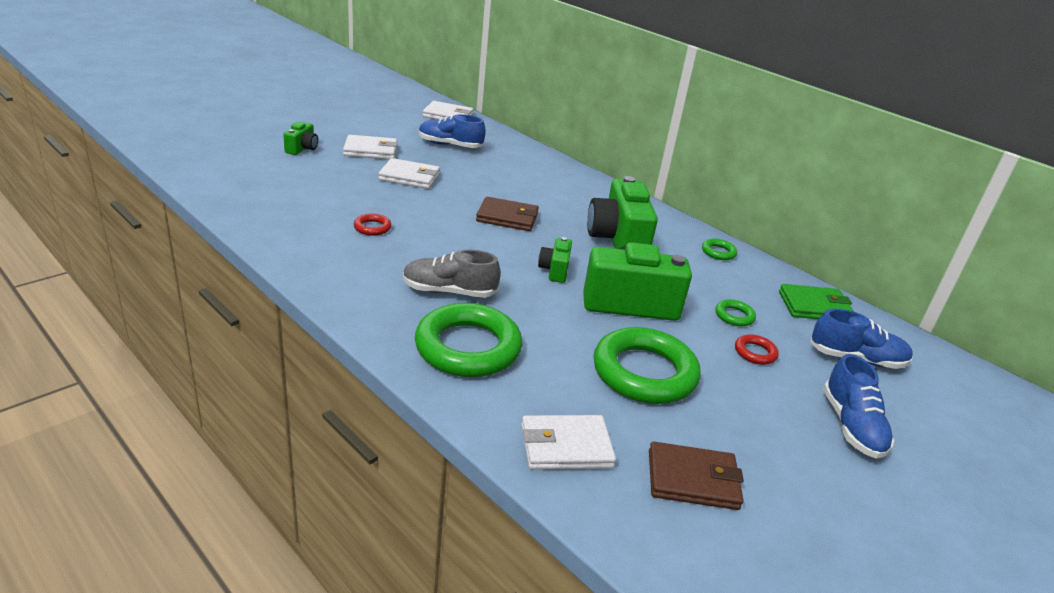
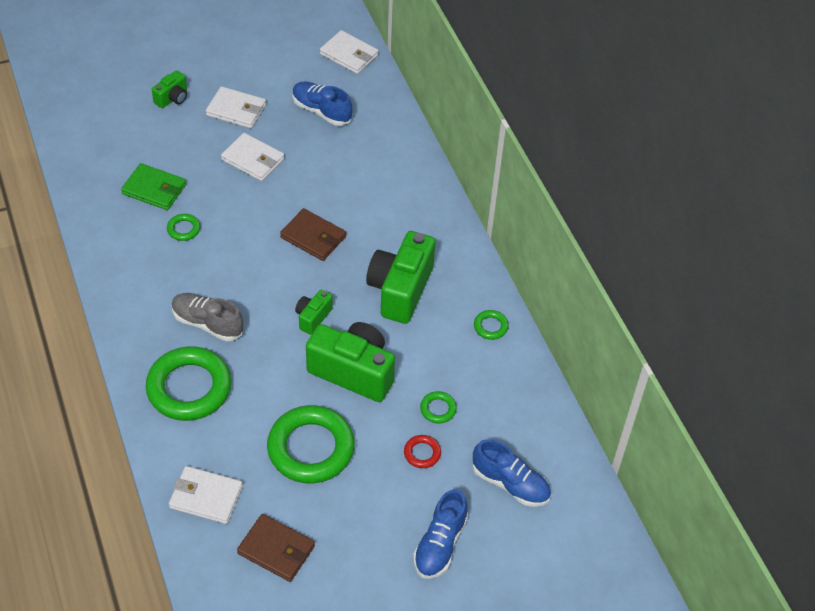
camera: 25 degrees right, 20 degrees up
(372, 228) = (184, 229): red ring -> green ring
(814, 307) = (527, 417): green wallet -> green wallet (154, 189)

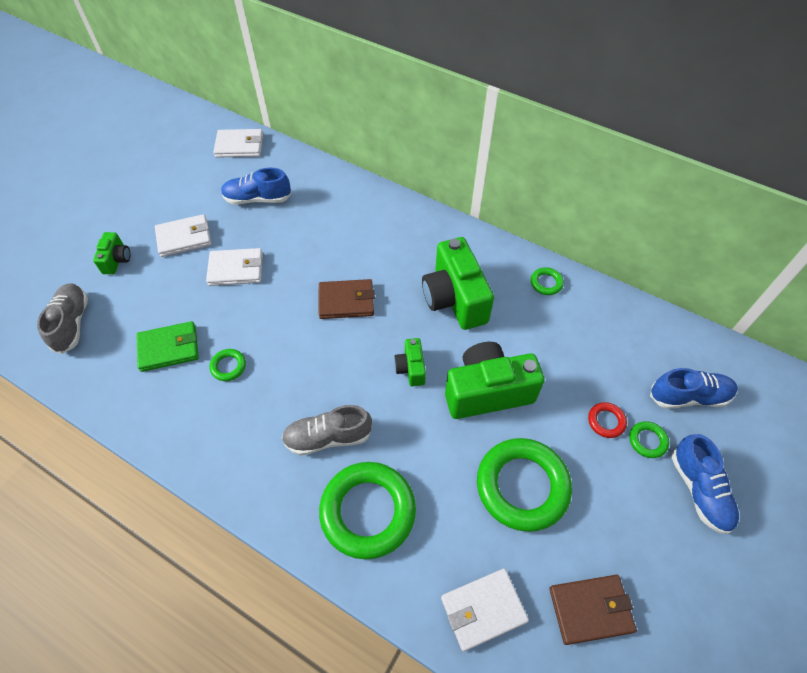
camera: 35 degrees left, 5 degrees up
(104, 128) = (72, 323): none -> grey shoe
(438, 409) = (579, 375): green ring -> green ring (647, 441)

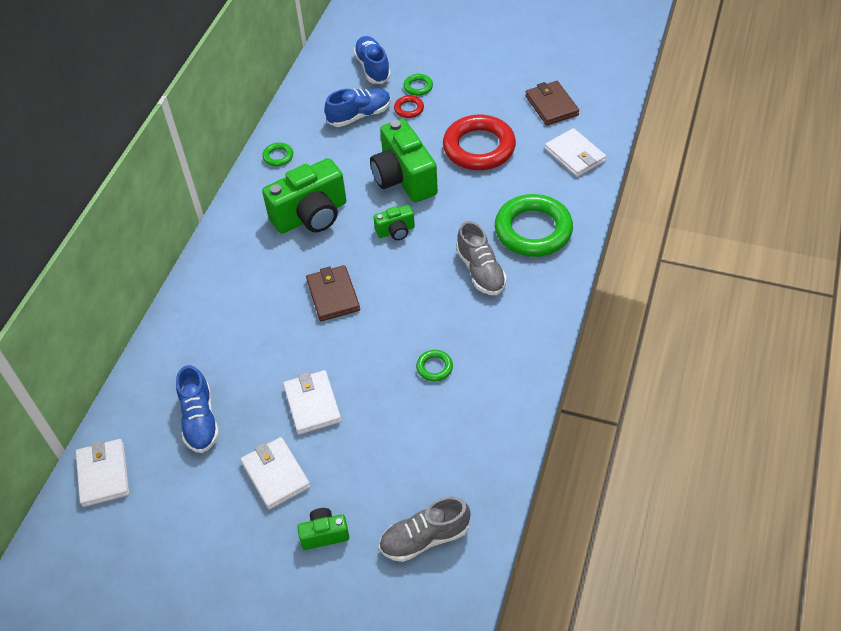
camera: 100 degrees left, 5 degrees down
(169, 348) = (429, 427): green wallet -> none
(522, 486) = (479, 147): green ring -> red ring
(699, 490) = (448, 61): blue shoe -> blue shoe (359, 115)

